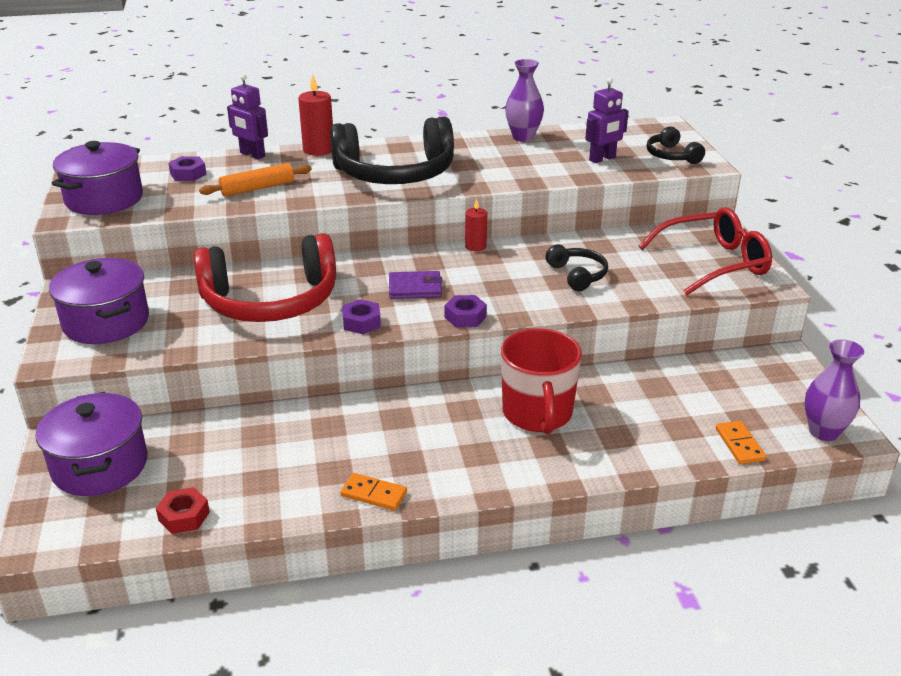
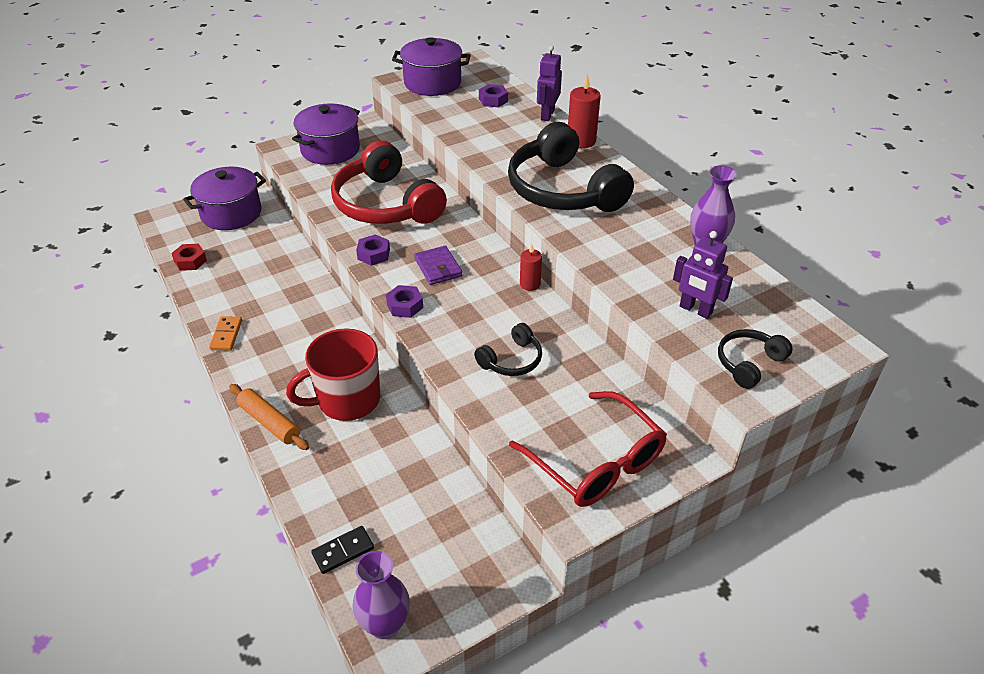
camera: 70 degrees right, 10 degrees up
(257, 188) = (489, 134): orange rolling pin -> orange rolling pin (270, 422)
(739, 444) = (343, 551): orange domino -> black domino

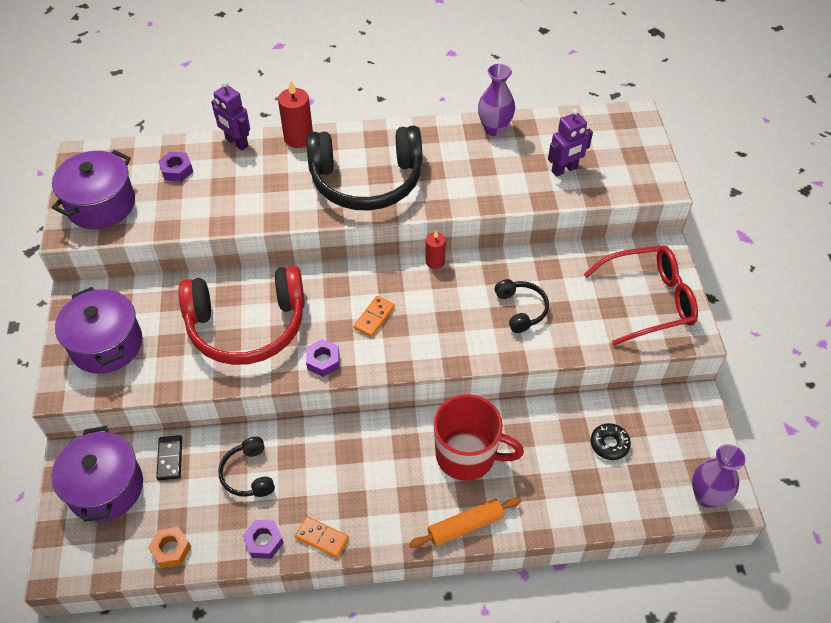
camera: 65 degrees left, 10 degrees up
(190, 261) = (171, 549): red nut -> orange nut
(343, 551) = (631, 505): black domino -> black domino (170, 459)
(347, 400) = (467, 455): red mug -> red mug turned 75 degrees counterclockwise
(405, 306) = (414, 360): purple nut -> purple nut (264, 541)
(413, 510) = (609, 444): none -> black donut
(438, 268) = (374, 317): purple wallet -> orange domino
(748, 363) = (631, 169): black headphones -> black headphones (248, 474)

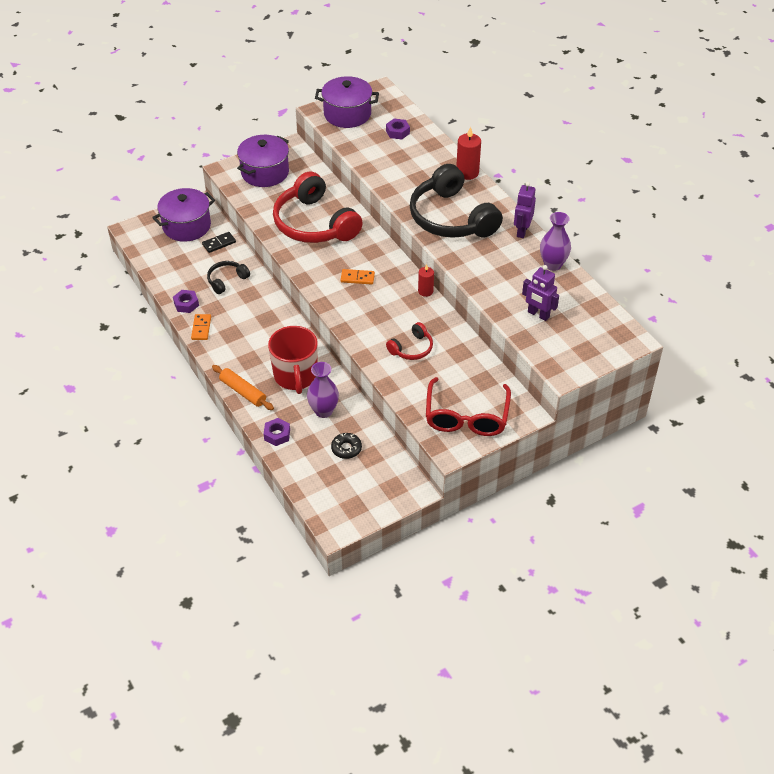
camera: 65 degrees right, 5 degrees down
(171, 549) = (162, 268): orange nut -> none
(236, 143) = (441, 147): purple robot -> purple robot (522, 231)
(323, 361) = (308, 267): purple nut -> purple nut (277, 435)
(521, 309) = (412, 348): black headphones -> red headphones
(648, 300) = (466, 417): red glasses -> red glasses turned 45 degrees clockwise
(706, 496) = (333, 514): purple vase -> purple vase (323, 411)

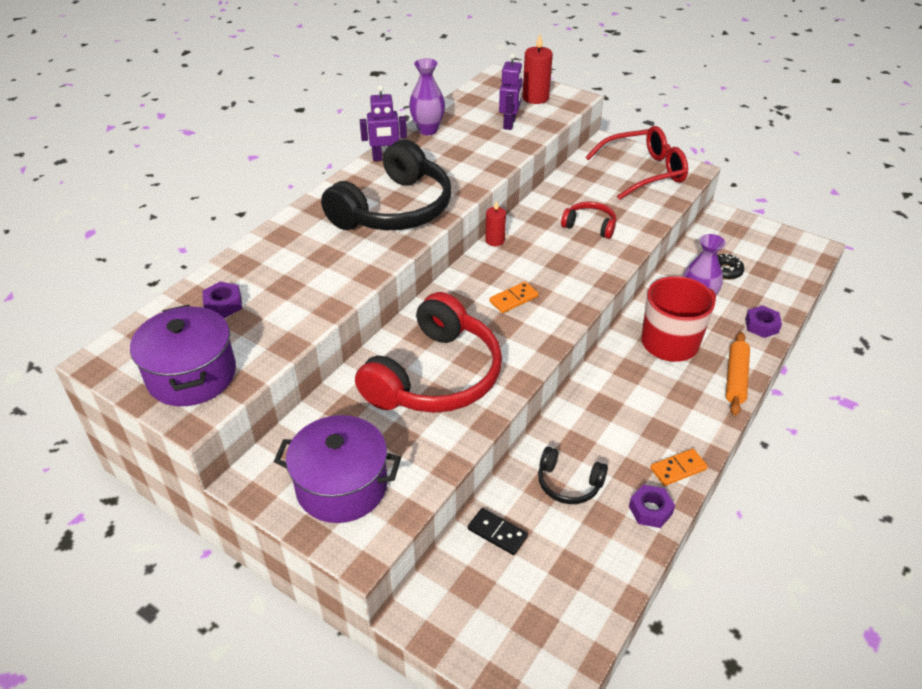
camera: 115 degrees left, 5 degrees down
(186, 226) = (483, 604): purple pot -> none
(357, 278) = (513, 299): orange domino -> orange domino turned 75 degrees clockwise
(467, 173) = (294, 219): red candle -> red candle (535, 98)

